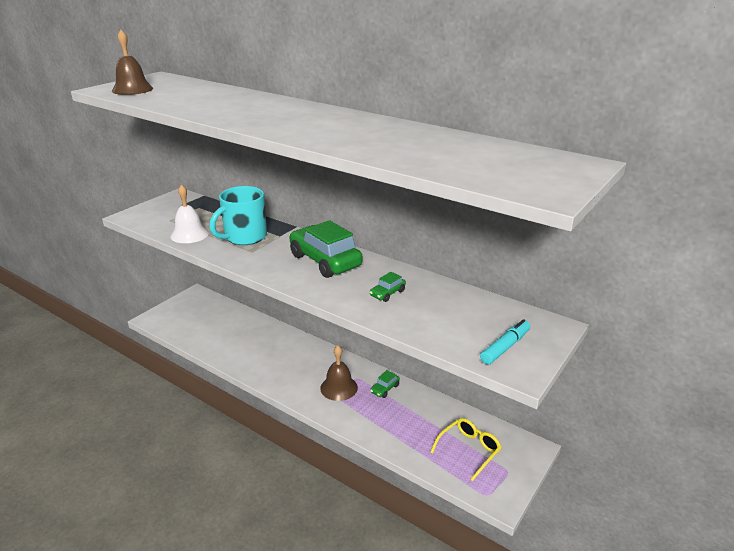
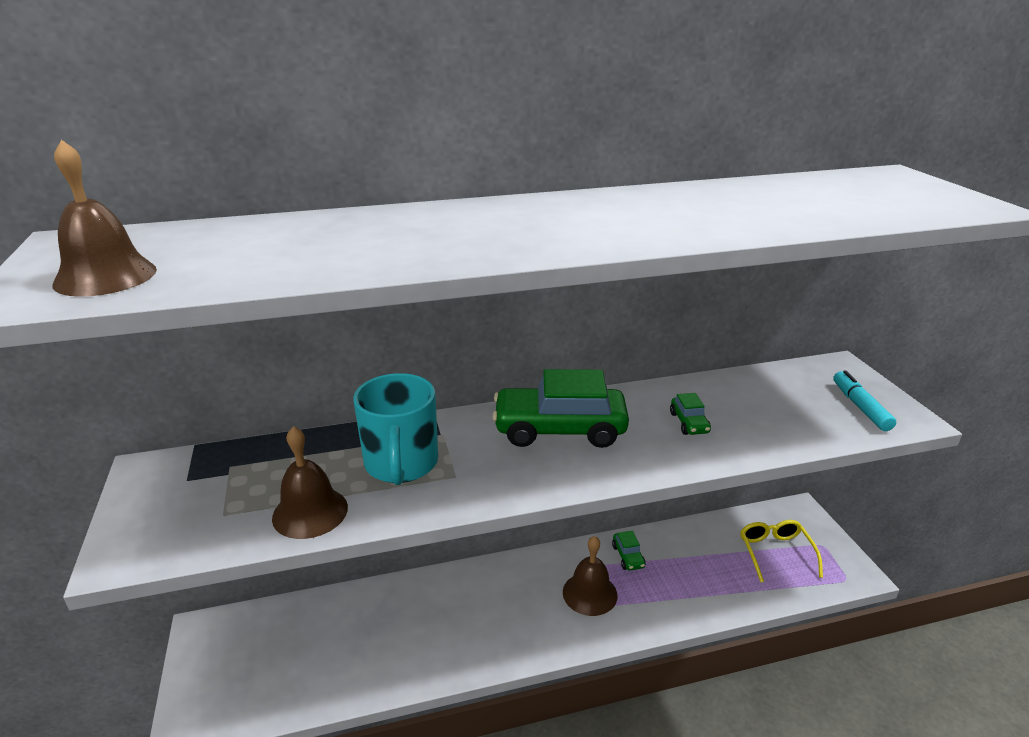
camera: 50 degrees left, 0 degrees up
(189, 234) = (310, 512): white bell -> brown bell

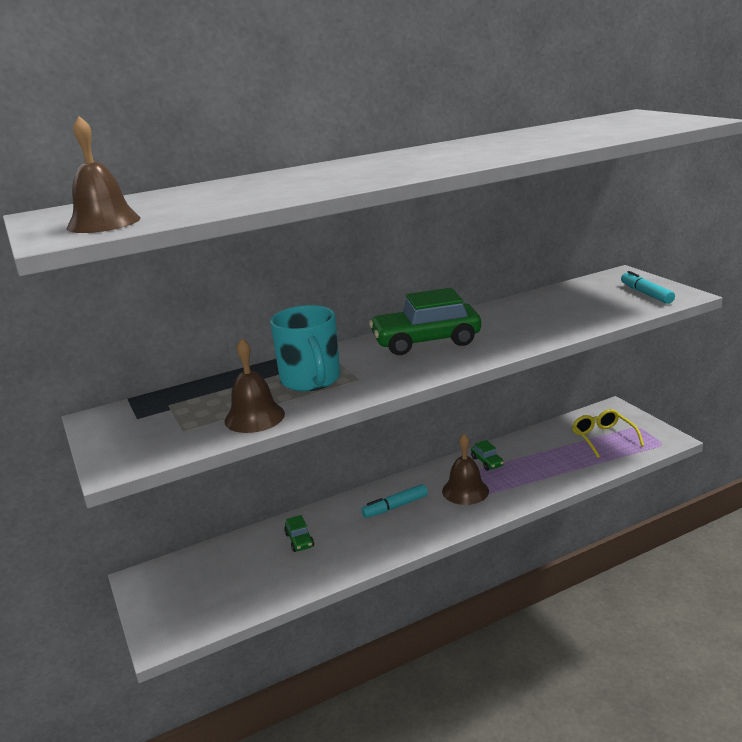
camera: 10 degrees left, 5 degrees down
(504, 597) = (395, 507): none -> turquoise marker
(689, 423) = (523, 322): green car -> green car (299, 540)

